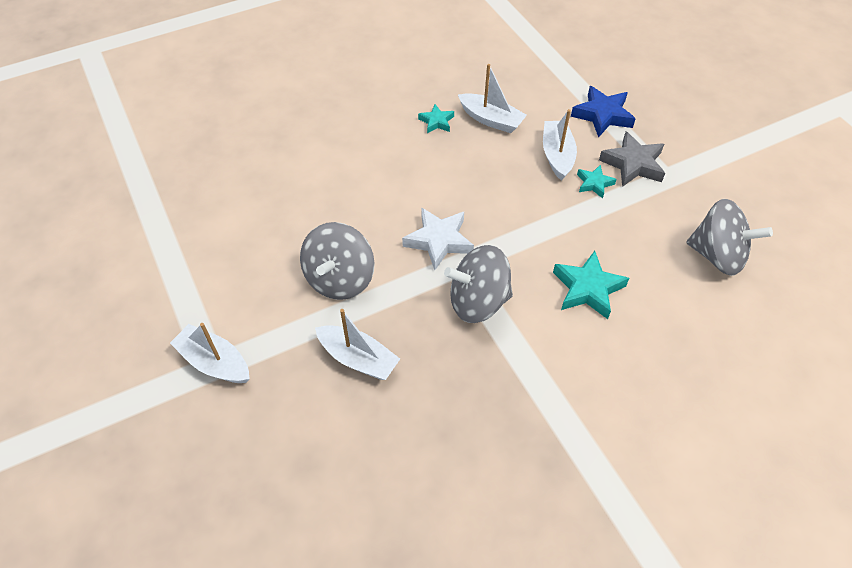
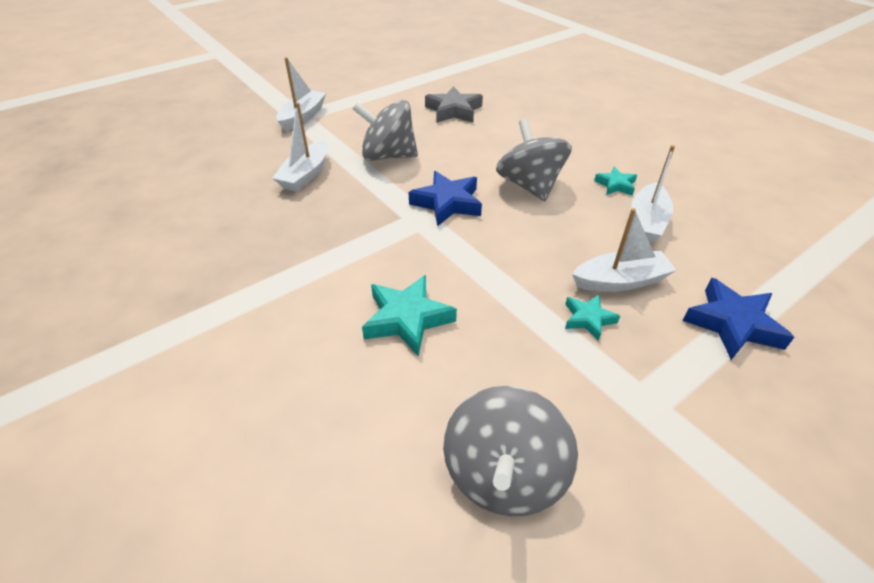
camera: 80 degrees right, 10 degrees down
(439, 241) = (447, 203): white star -> blue star
(478, 301) = (375, 235): grey spinning top -> grey spinning top (529, 185)
(633, 164) = (650, 361): grey star -> grey star (453, 111)

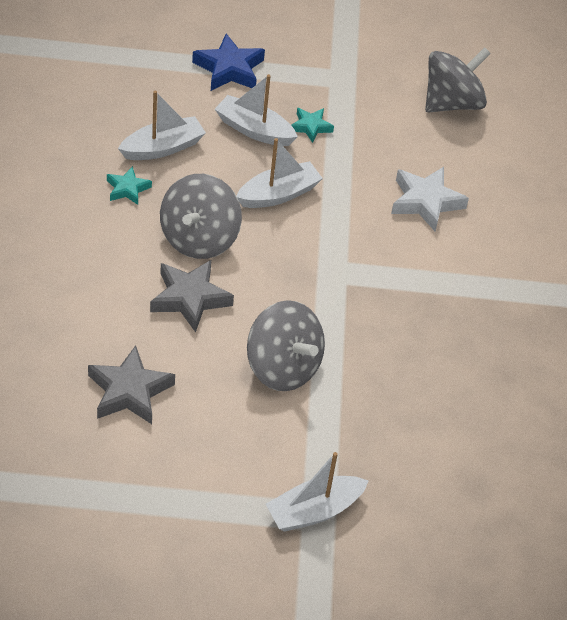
camera: 145 degrees left, 5 degrees up
(305, 175) = (388, 397): white boat -> white boat (278, 194)
(407, 319) = (426, 202): turquoise star -> white star
(447, 203) = (292, 271): blue star -> none
(485, 156) = (189, 298): none -> grey star

